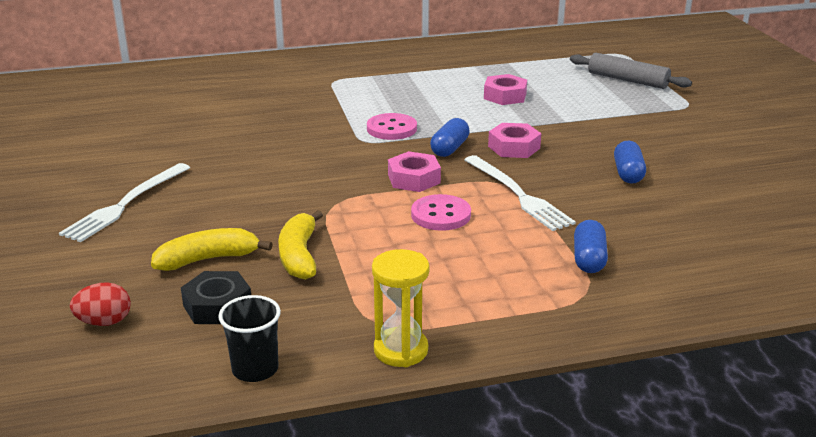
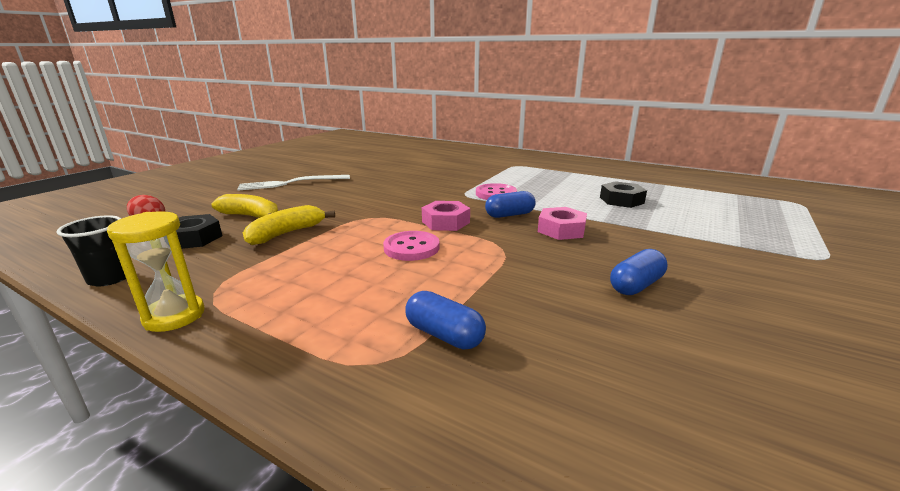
camera: 45 degrees right, 5 degrees down
(505, 96) = (621, 200): pink nut -> black nut
(518, 195) = (496, 259): white fork -> none
(588, 259) = (444, 335): blue capsule -> blue capsule turned 75 degrees clockwise
(627, 80) = (773, 221): grey rolling pin -> none

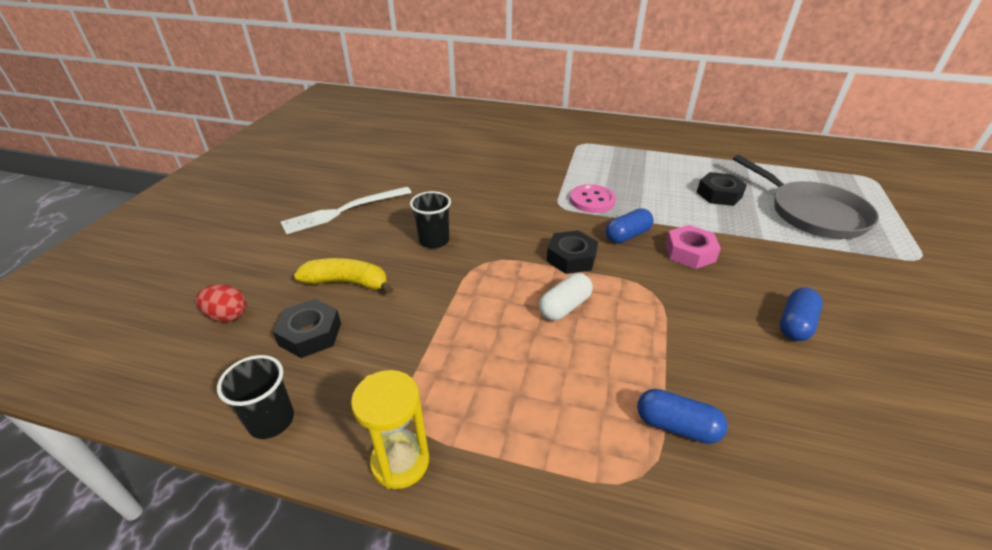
camera: 15 degrees left, 15 degrees up
(286, 233) = (413, 306): yellow banana -> none
(341, 203) = (434, 241): none -> black cup
(411, 248) = (565, 307): pink button -> white capsule
(446, 222) = (571, 258): pink nut -> black nut
(712, 218) = (811, 213): none -> grey pan

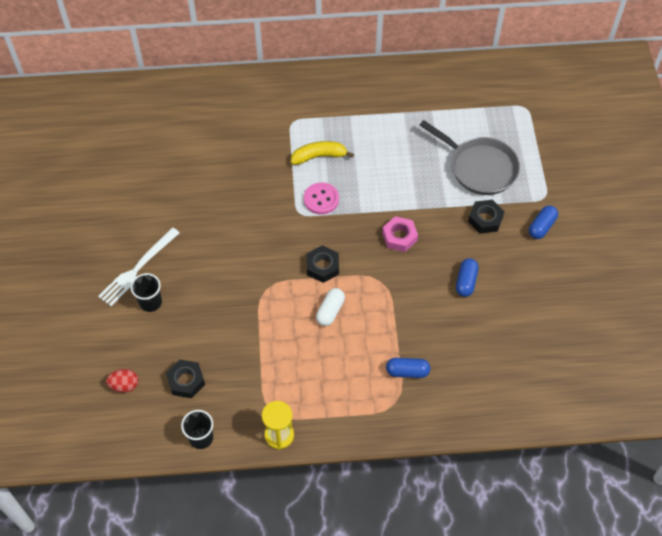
camera: 20 degrees left, 20 degrees up
(347, 282) = (184, 335): yellow banana -> yellow banana (319, 156)
(434, 241) = (222, 279): black cup -> black cup (150, 302)
(627, 235) = (355, 232): blue capsule -> blue capsule (541, 227)
(719, 194) = (414, 163): black nut -> black nut (485, 219)

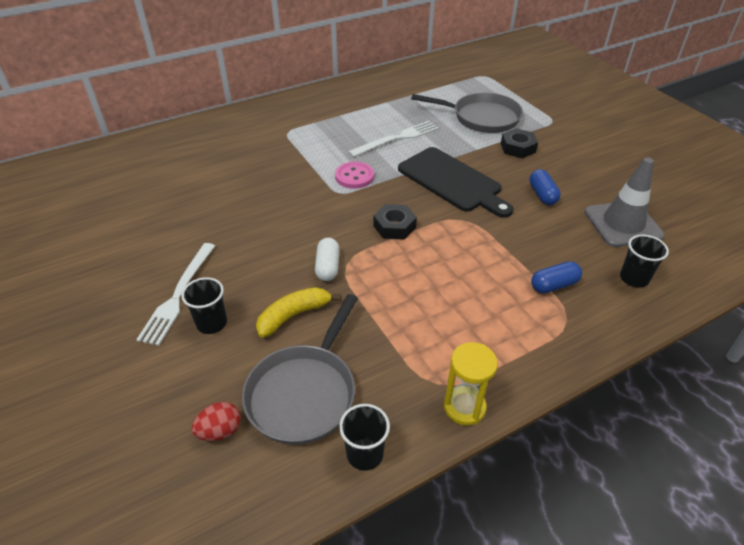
camera: 25 degrees left, 15 degrees down
(186, 381) = (304, 392): black nut -> grey pan
(319, 156) = (330, 148): yellow banana -> yellow banana (294, 315)
(330, 311) = (431, 260): white capsule -> white capsule (328, 267)
(384, 166) = (397, 138): none -> white fork
(399, 237) = (452, 181): pink nut -> black cutting board
(474, 391) = (634, 278): none -> black cup
(509, 339) = (622, 224): none -> grey traffic cone
(541, 227) = (569, 139): blue capsule -> none

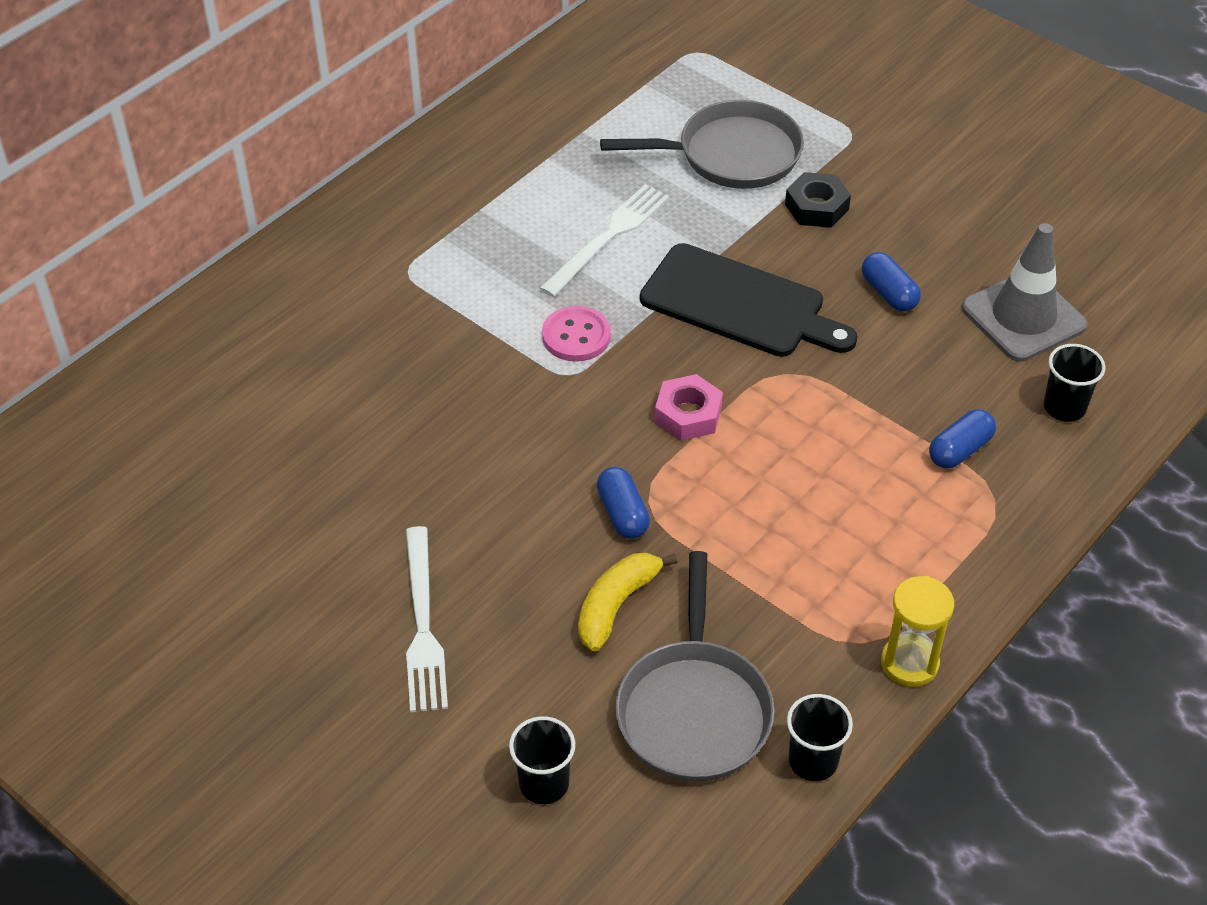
camera: 20 degrees left, 5 degrees up
(212, 323) = (503, 653): black cup -> black cup (544, 784)
(220, 431) = (612, 793): red egg -> none
(328, 267) = (623, 513): white capsule -> blue capsule
(394, 226) = (688, 414): black nut -> pink nut

